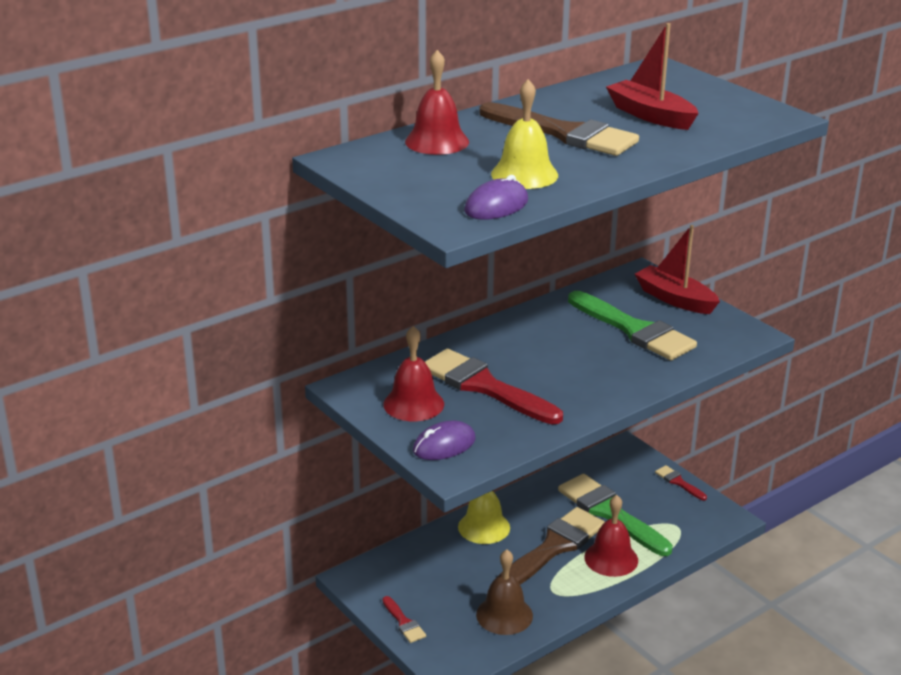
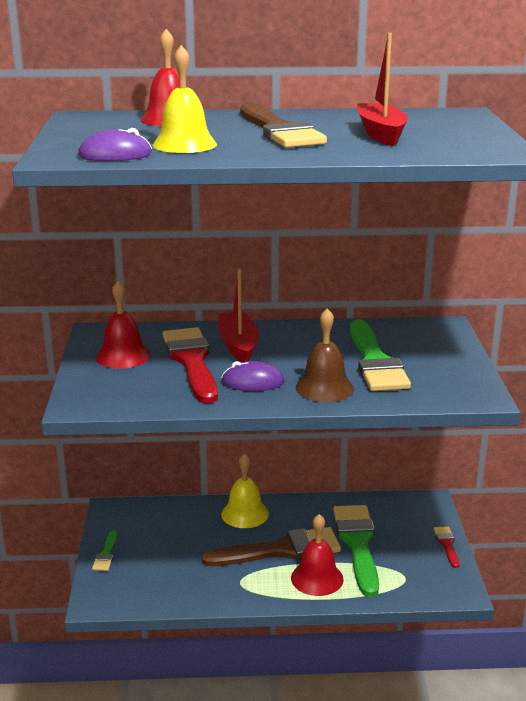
camera: 35 degrees right, 5 degrees down
(404, 622) = (106, 554): red brush -> green brush
(444, 445) = (99, 388): purple mouse -> purple mouse (252, 382)
(504, 615) = (182, 582): brown bell -> brown bell (324, 388)
(675, 299) = (447, 351): red boat -> red boat (238, 345)

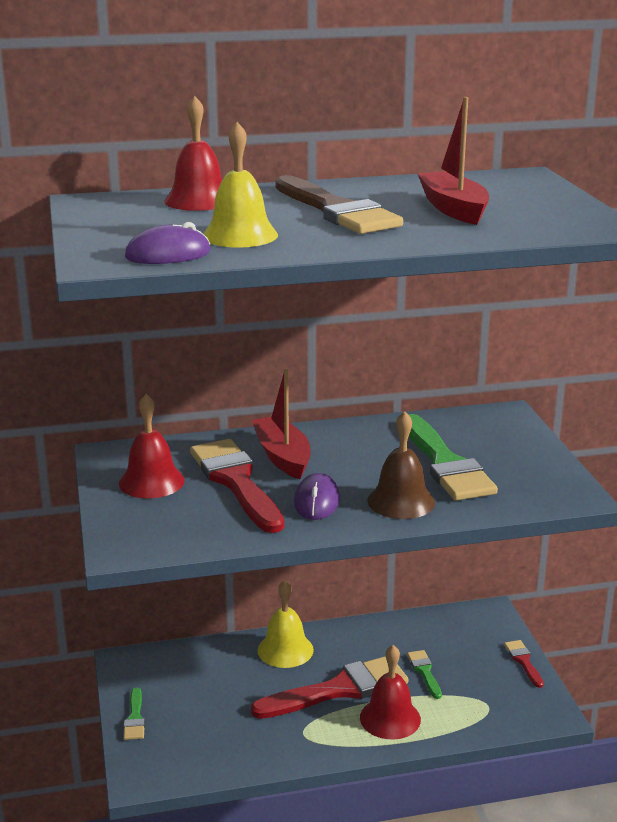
camera: 10 degrees left, 0 degrees up
(252, 382) = (316, 501): purple mouse -> purple mouse turned 75 degrees counterclockwise
(280, 550) = (339, 689): brown brush -> red brush
(357, 544) = (424, 672): green brush -> green brush, size x0.45

